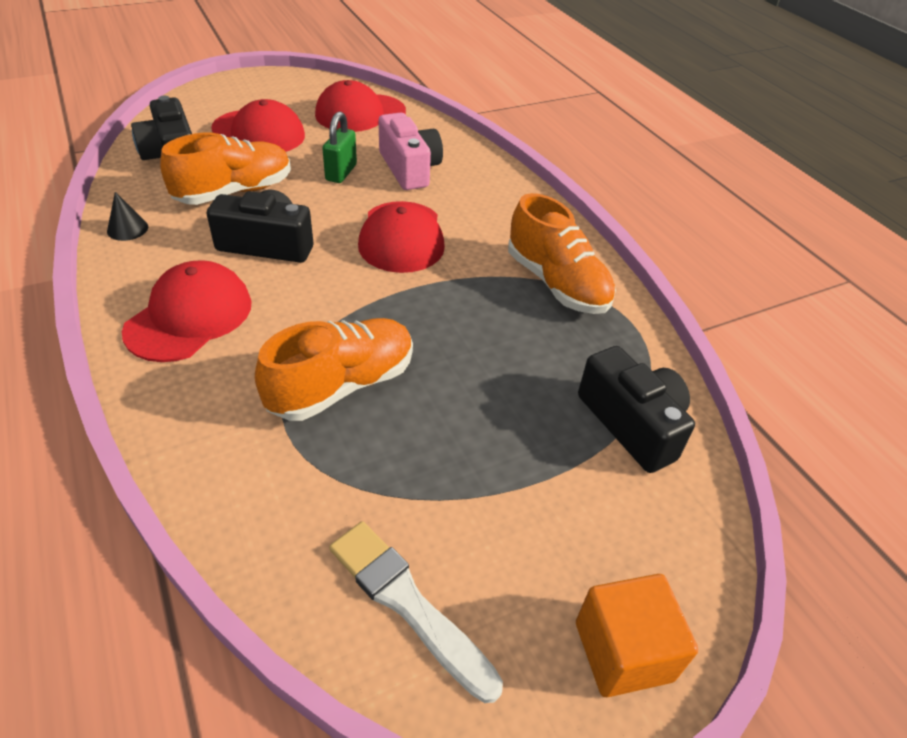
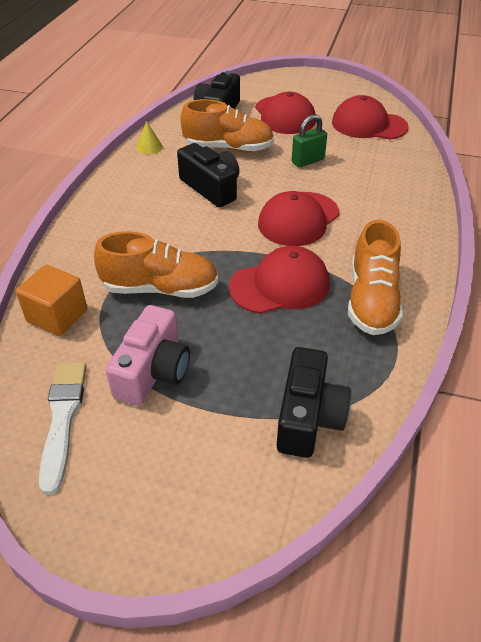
camera: 45 degrees right, 0 degrees up
(127, 229) = (149, 147): black cone -> yellow cone
(189, 317) = (127, 210): red cap -> red cap (280, 285)
(409, 168) = (359, 176): pink camera -> pink camera (153, 371)
(623, 651) = (136, 528): orange cube -> orange cube (57, 316)

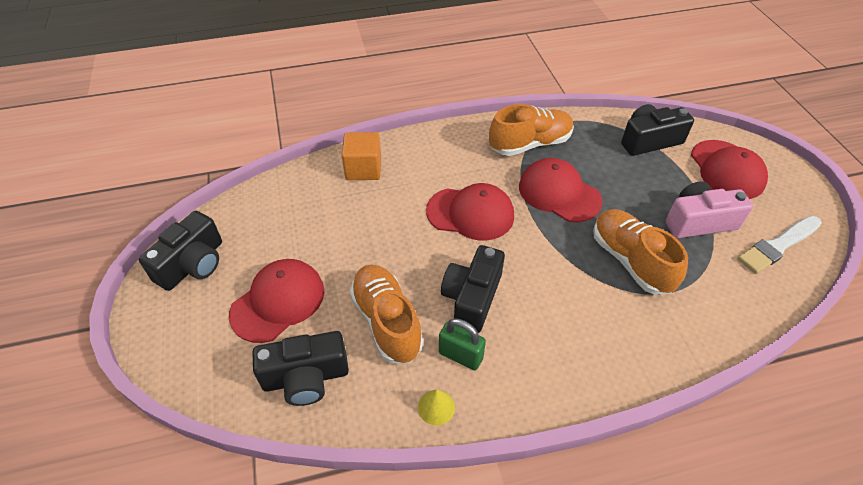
camera: 120 degrees left, 5 degrees up
(57, 316) = (722, 310): orange cube -> orange cube (363, 169)
(308, 161) = (370, 242): green padlock -> green padlock (460, 355)
(345, 94) = (193, 264): none -> black camera
(369, 125) = (264, 220): red cap -> red cap (727, 170)

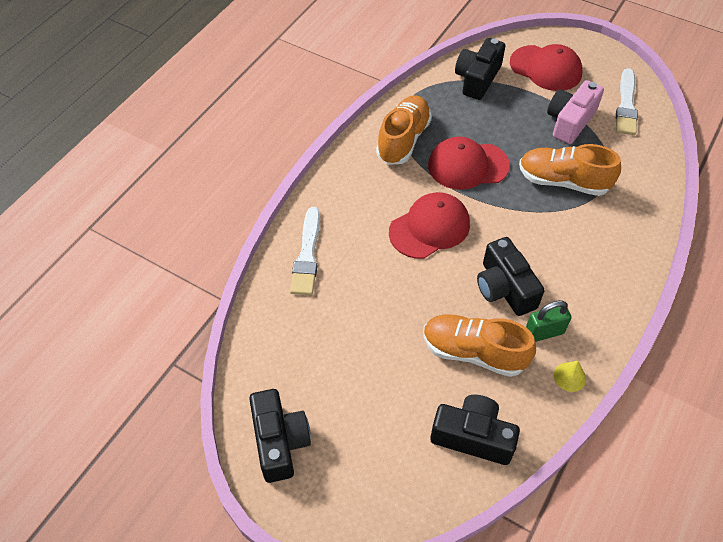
camera: 45 degrees left, 5 degrees up
(278, 302) = (384, 407): red cap -> none
(306, 377) = (473, 436): black camera -> black camera turned 105 degrees counterclockwise
(363, 169) = (307, 255): orange cube -> white brush

